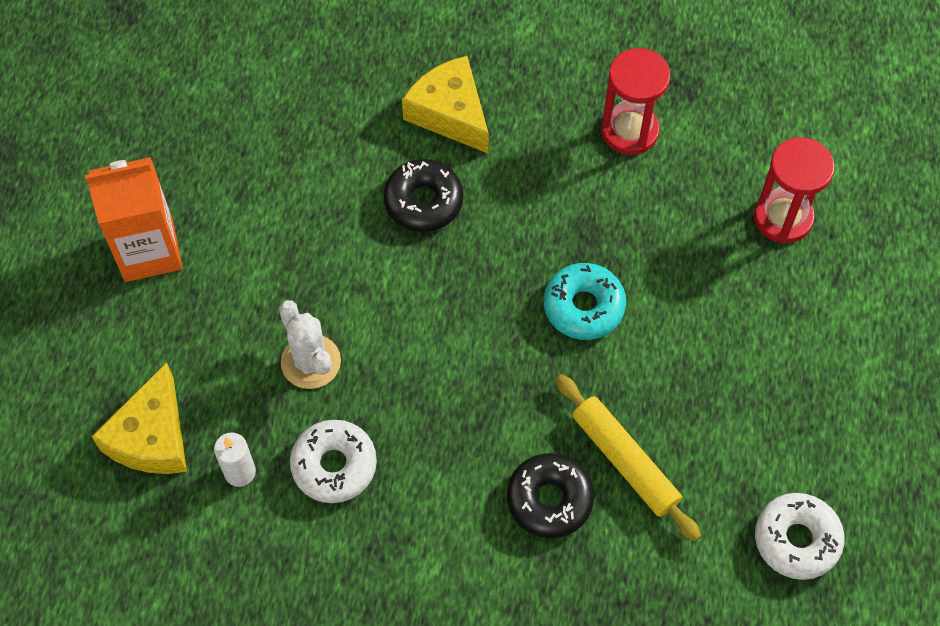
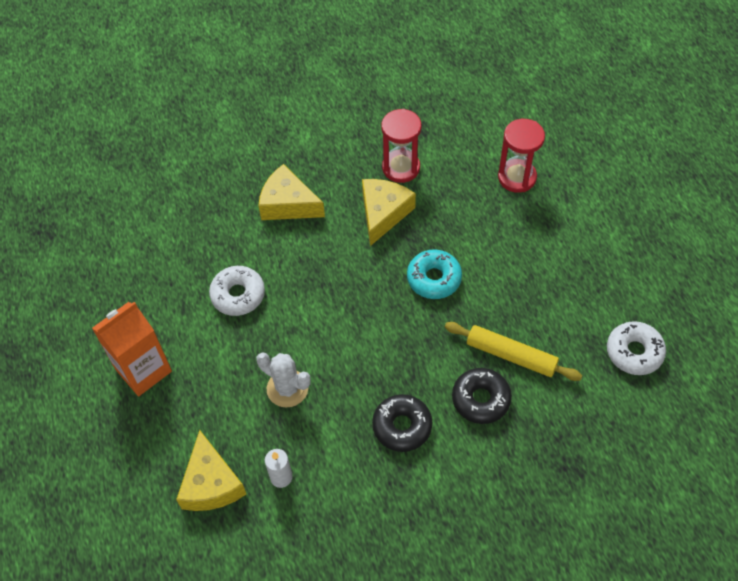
camera: 25 degrees left, 5 degrees down
(334, 465) = (338, 444): white donut -> white donut (238, 295)
(423, 201) = (302, 262): black donut -> black donut (402, 426)
(569, 184) = (383, 213): none -> yellow cheese

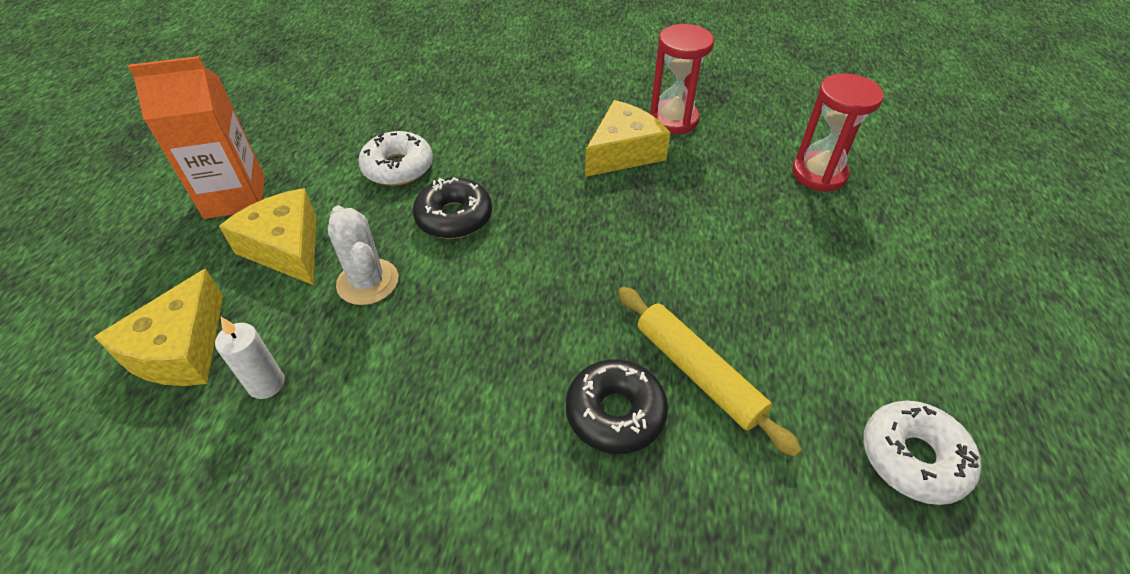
camera: 25 degrees right, 10 degrees down
(288, 204) = (521, 109): yellow cheese -> yellow cheese (286, 248)
(402, 426) = (475, 396): black donut -> black donut (454, 217)
(434, 279) = (642, 238): turquoise donut -> none

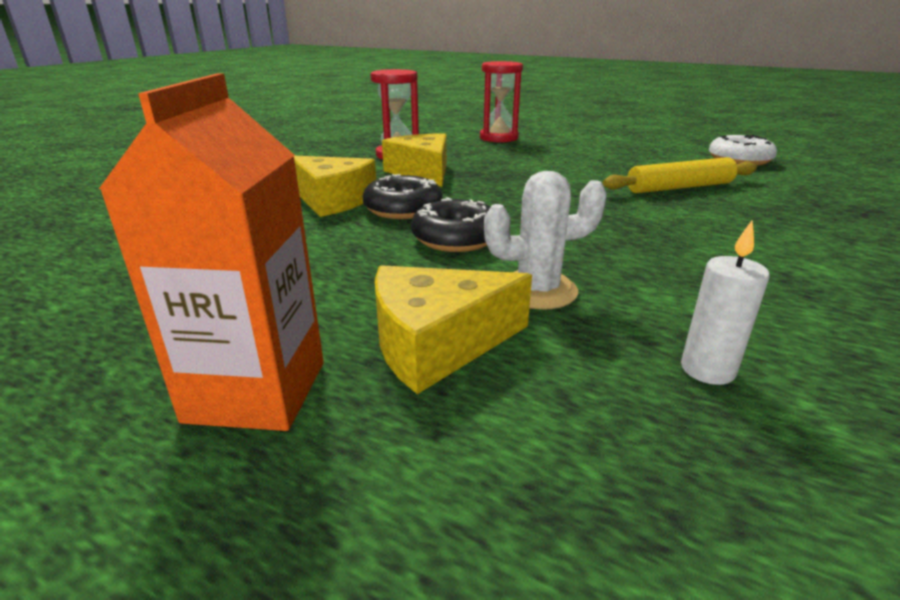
camera: 70 degrees left, 20 degrees down
(181, 349) = (636, 458): yellow cheese -> yellow cheese (333, 200)
(398, 167) = (335, 257): white donut -> none
(615, 413) = (720, 212): black donut -> black donut (403, 209)

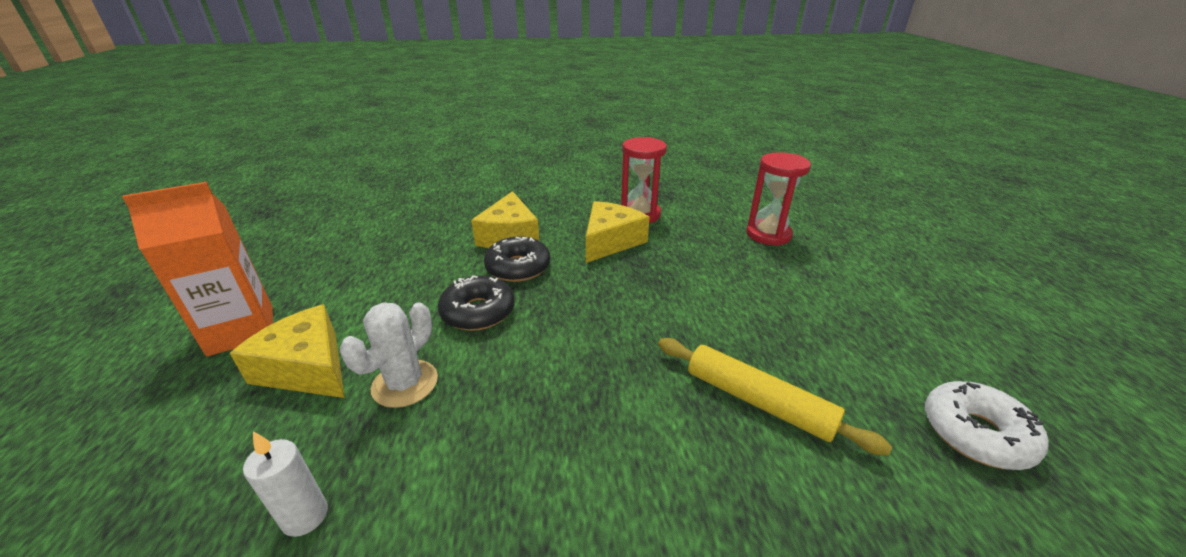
camera: 55 degrees right, 5 degrees up
(537, 290) = (405, 383): white cactus -> white cactus turned 75 degrees clockwise

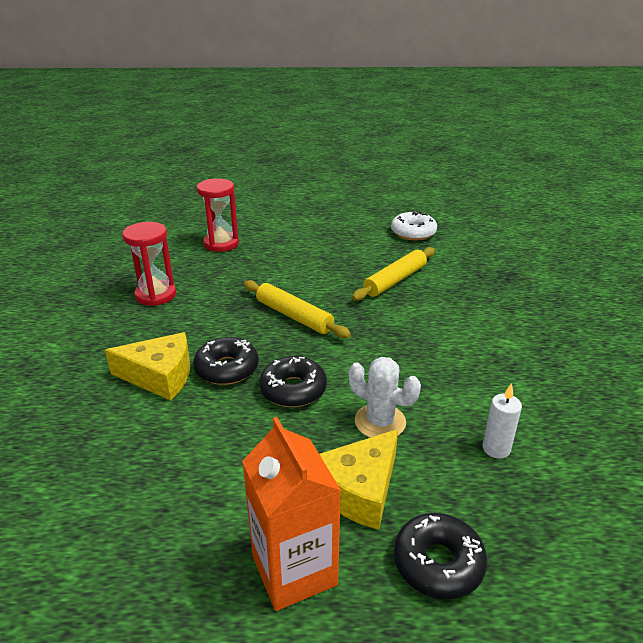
camera: 85 degrees left, 0 degrees up
(172, 431) = (438, 563): none -> black donut
(610, 241) = (200, 315): yellow cheese -> none
(621, 301) = (294, 316): none -> yellow rolling pin

